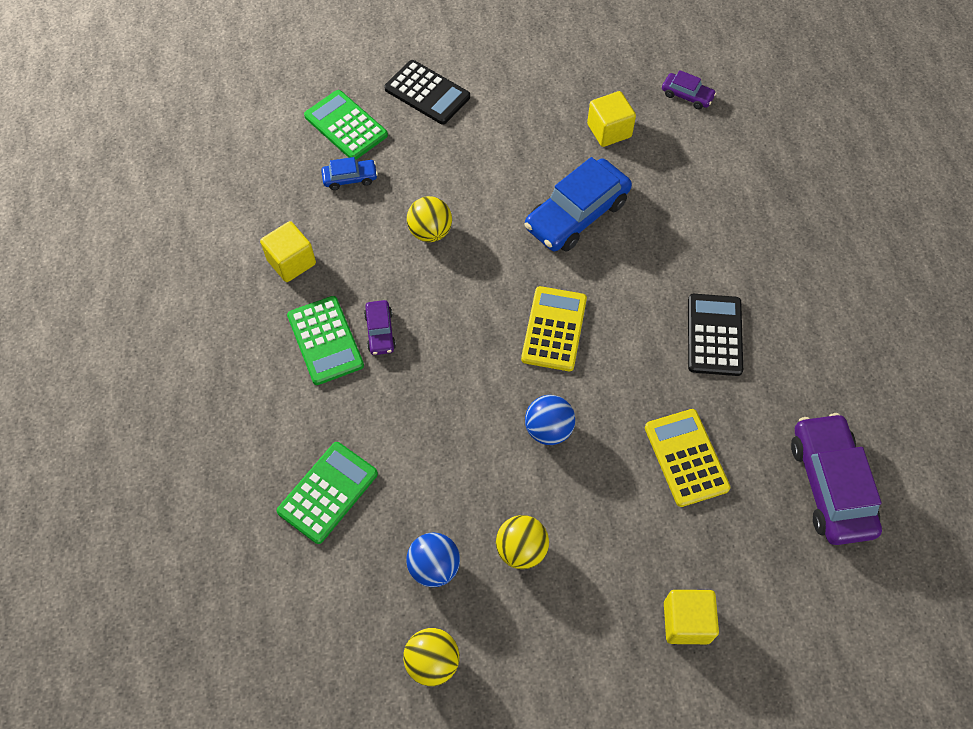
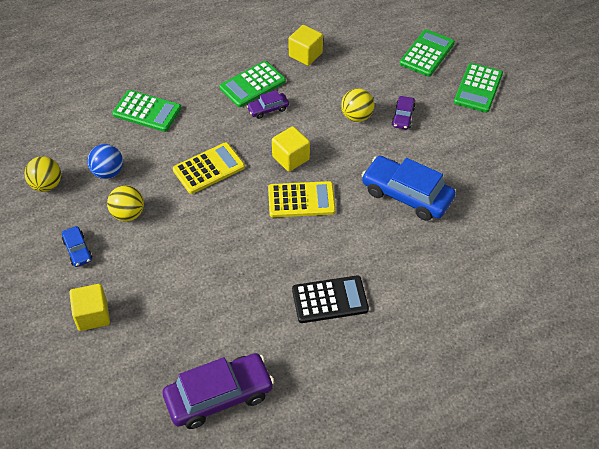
camera: 75 degrees right, 10 degrees down
(350, 178) = (383, 66): blue car -> blue car (77, 250)
(427, 93) = (478, 88): black calculator -> green calculator
(548, 429) = (219, 212): blue ball -> none
(609, 130) = (497, 201): yellow cube -> yellow cube (291, 158)
(686, 458) = (218, 296): yellow calculator -> yellow calculator (208, 168)
(687, 95) = (561, 247): purple car -> purple car (403, 117)

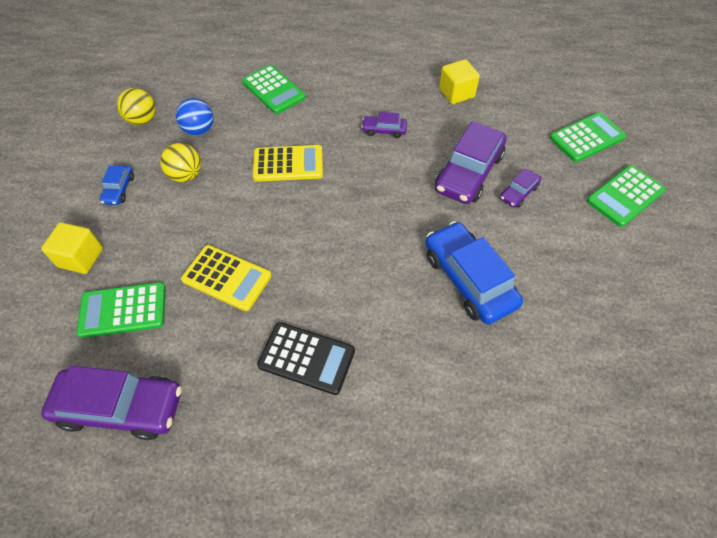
camera: 30 degrees right, 5 degrees up
(252, 85) = (385, 102): green calculator -> green calculator (123, 310)
(291, 158) = (372, 187): yellow cube -> none
(301, 200) = (353, 234): yellow calculator -> yellow calculator (227, 278)
(356, 116) = (468, 172): yellow ball -> purple car

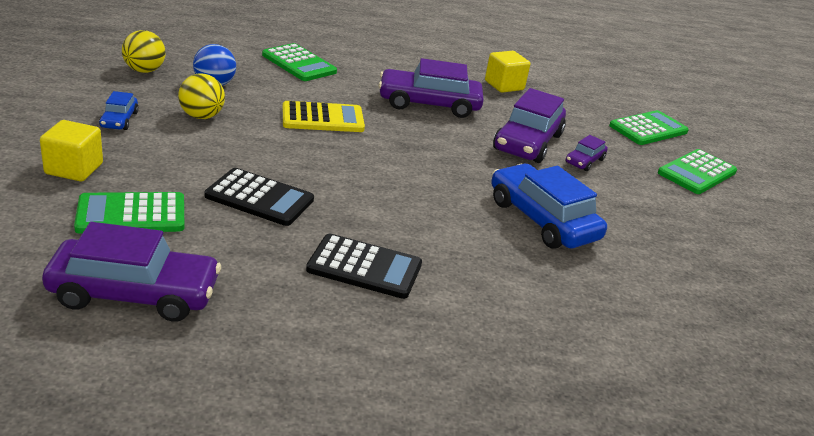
camera: 10 degrees left, 25 degrees down
(227, 278) = (259, 198): yellow calculator -> black calculator
(384, 130) = (429, 104): purple car -> purple car, size x2.06

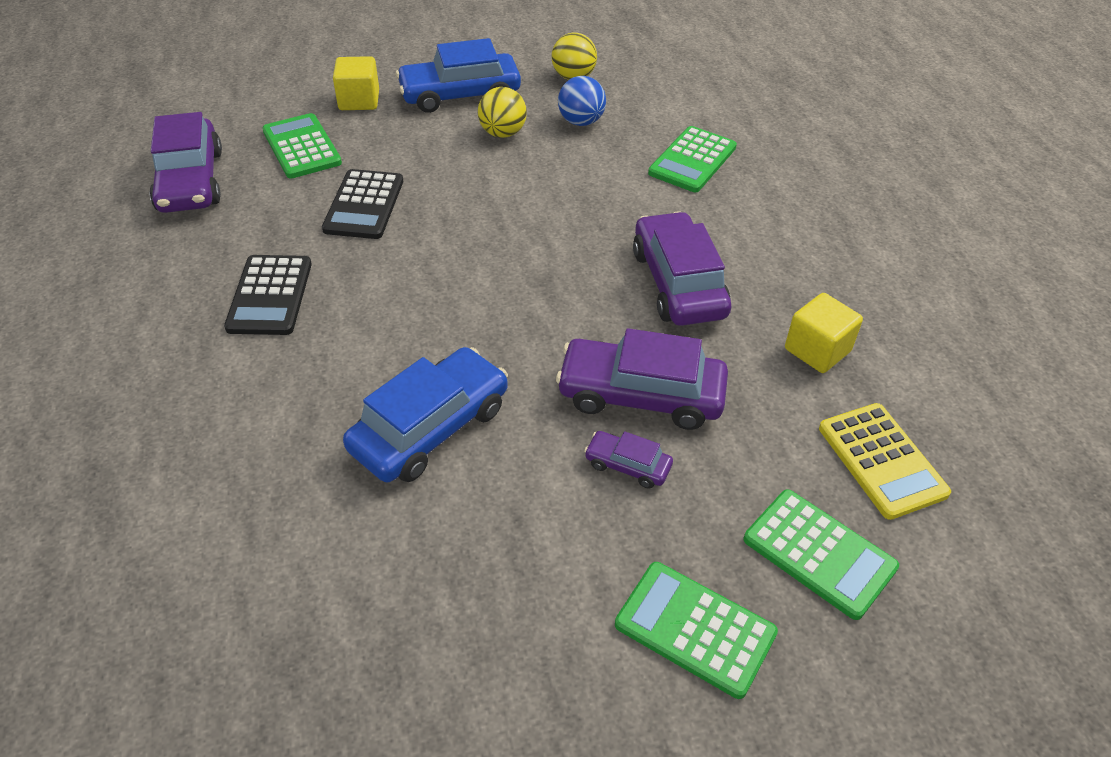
camera: 80 degrees right, 15 degrees up
(119, 120) = (460, 94): blue car -> blue car, size x2.06
(322, 118) = (562, 207): yellow calculator -> yellow calculator (882, 460)

